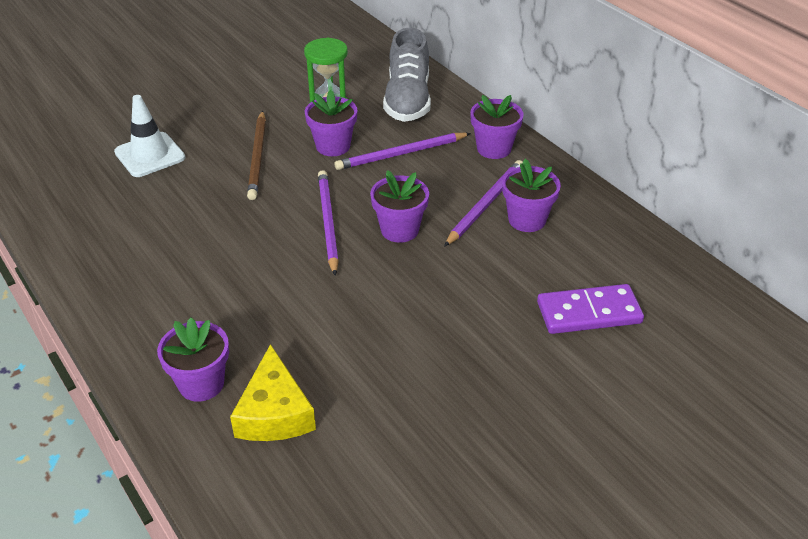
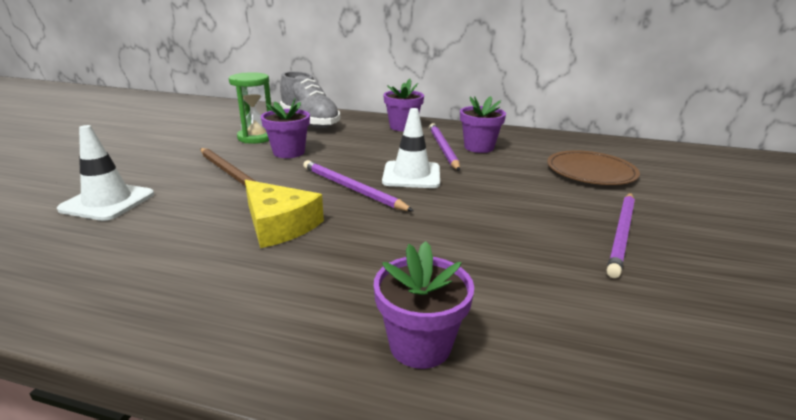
camera: 40 degrees left, 15 degrees down
(274, 412) = (525, 326): yellow cheese -> yellow cheese (279, 225)
(399, 230) = (411, 175): purple flower pot -> white traffic cone
(401, 154) = (347, 143): purple pencil -> purple pencil (621, 234)
(589, 313) = (590, 171): purple domino -> brown plate

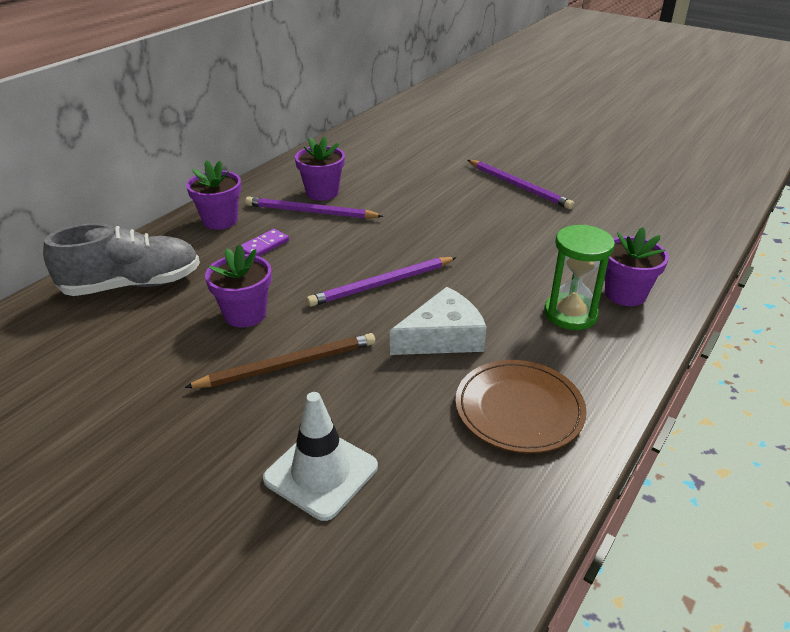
camera: 70 degrees left, 10 degrees up
(256, 137) = (162, 337): green hourglass -> green hourglass (570, 314)
(279, 225) = (442, 337): yellow cheese -> white cheese
(379, 143) = (264, 246): none -> purple domino
(411, 175) = (369, 244): white traffic cone -> none
(590, 171) = (413, 161): brown plate -> brown plate (519, 409)

